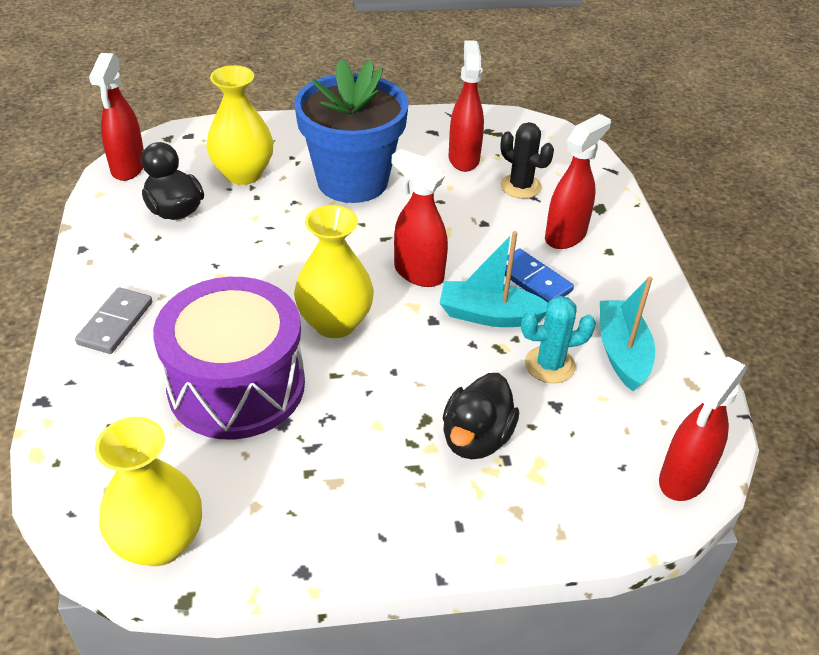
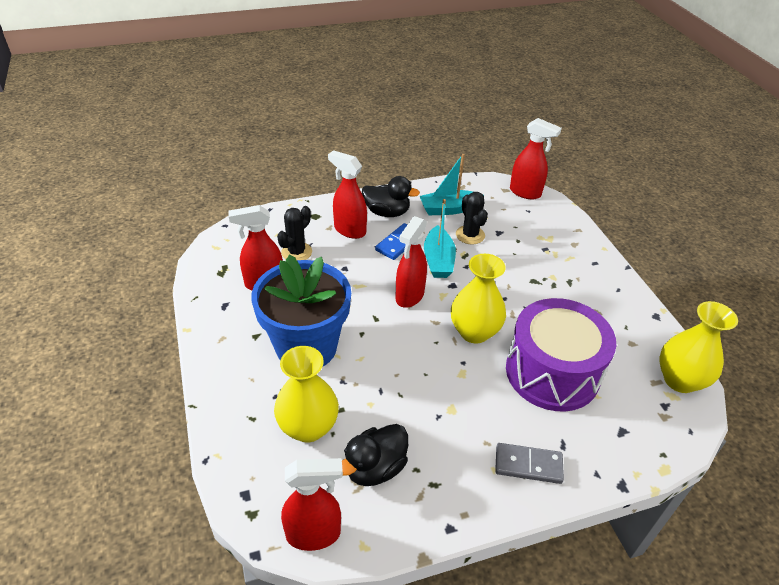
camera: 100 degrees left, 0 degrees up
(476, 438) = (537, 260): black duck -> black duck (387, 212)
(549, 365) = (470, 235): turquoise cactus -> black cactus

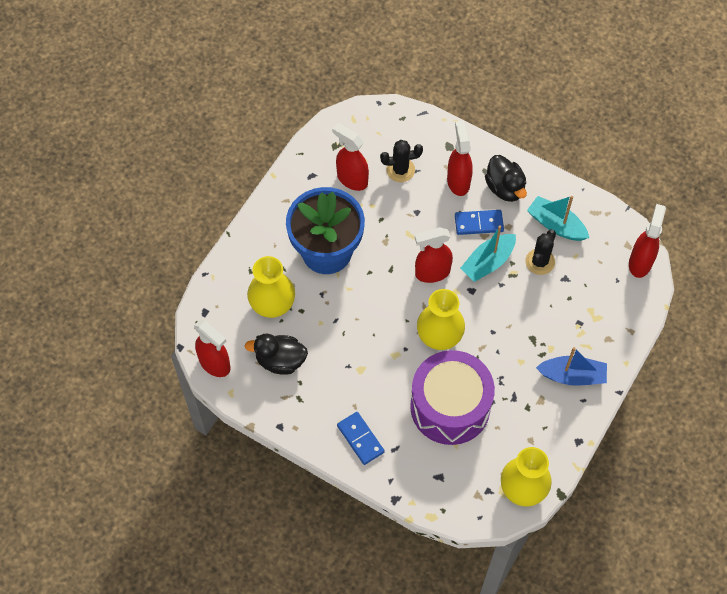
camera: 50 degrees right, 20 degrees up
(525, 193) = (640, 262): red spray bottle -> red spray bottle turned 150 degrees counterclockwise
(528, 465) = (360, 439): grey domino -> blue domino
(590, 281) = (572, 376): none -> blue boat

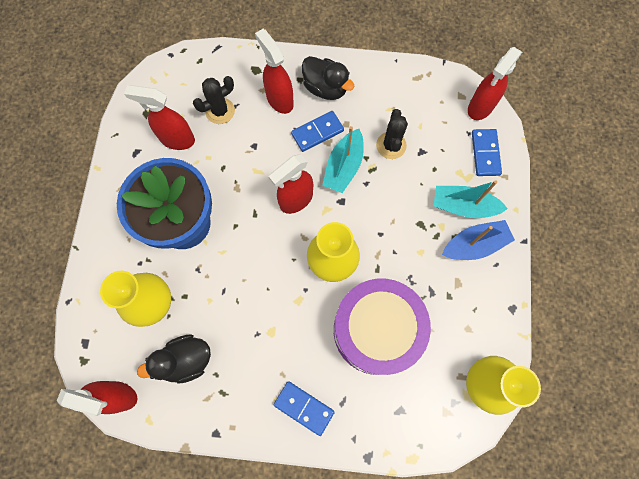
camera: 25 degrees left, 10 degrees up
(556, 225) = (388, 104): turquoise boat -> turquoise boat (463, 206)
(623, 304) = (485, 153): none -> blue domino
(640, 262) = (480, 107): red spray bottle -> red spray bottle turned 135 degrees counterclockwise

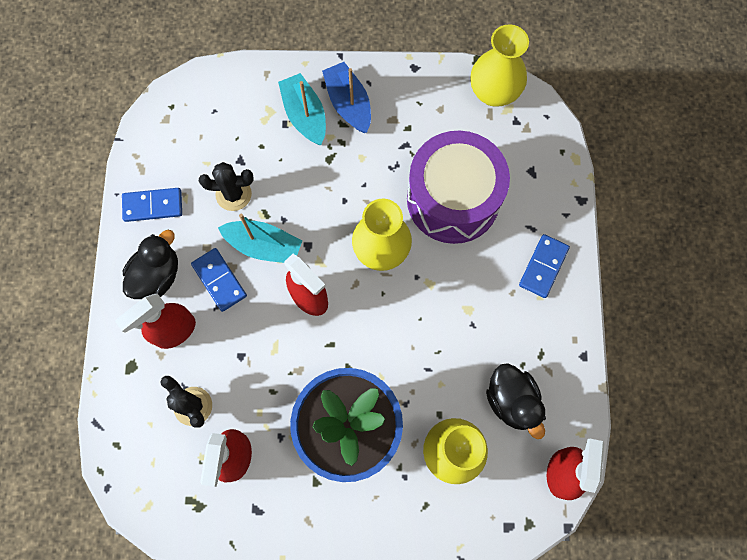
camera: 95 degrees left, 0 degrees up
(463, 206) = (305, 115): turquoise boat -> turquoise boat turned 150 degrees clockwise
(480, 107) = (180, 98): red spray bottle -> none
(485, 153) = (239, 93): blue domino -> blue domino (153, 206)

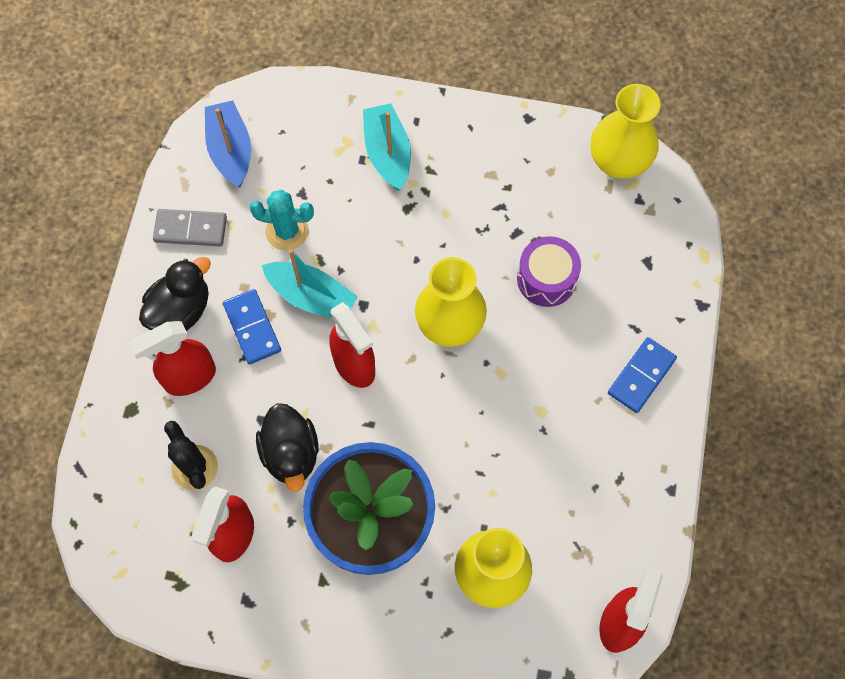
camera: 10 degrees right, 5 degrees down
(153, 206) = (190, 229): blue domino -> grey domino
(233, 194) = (287, 231): black cactus -> turquoise cactus
(348, 103) = (442, 148): blue boat -> blue boat (230, 150)
(453, 199) = (546, 279): purple drum -> purple drum, size x0.53
(512, 401) = (574, 528): black duck -> black duck (291, 453)

